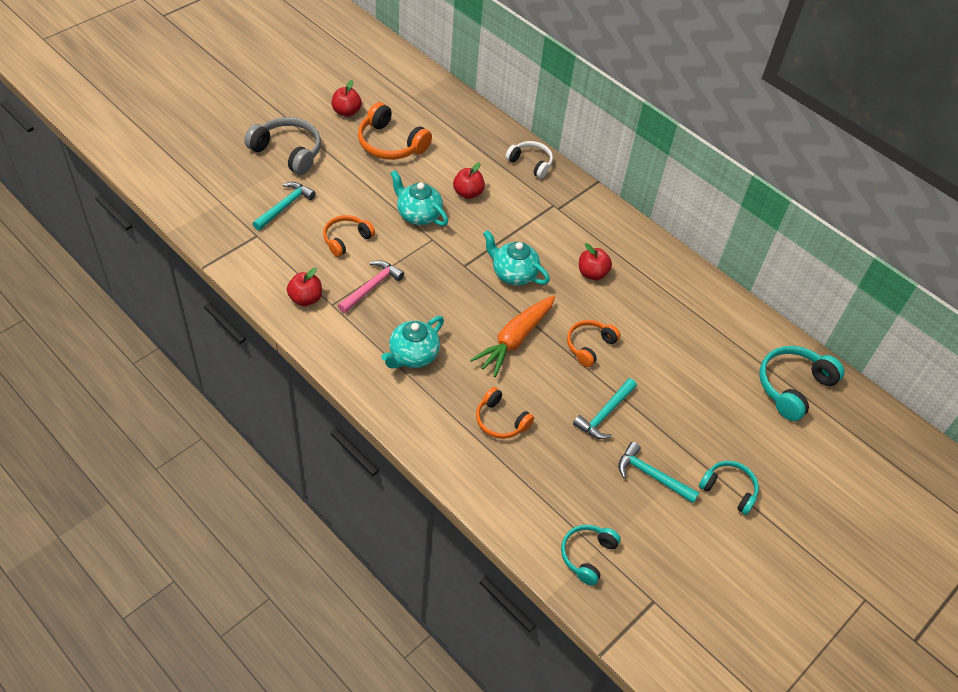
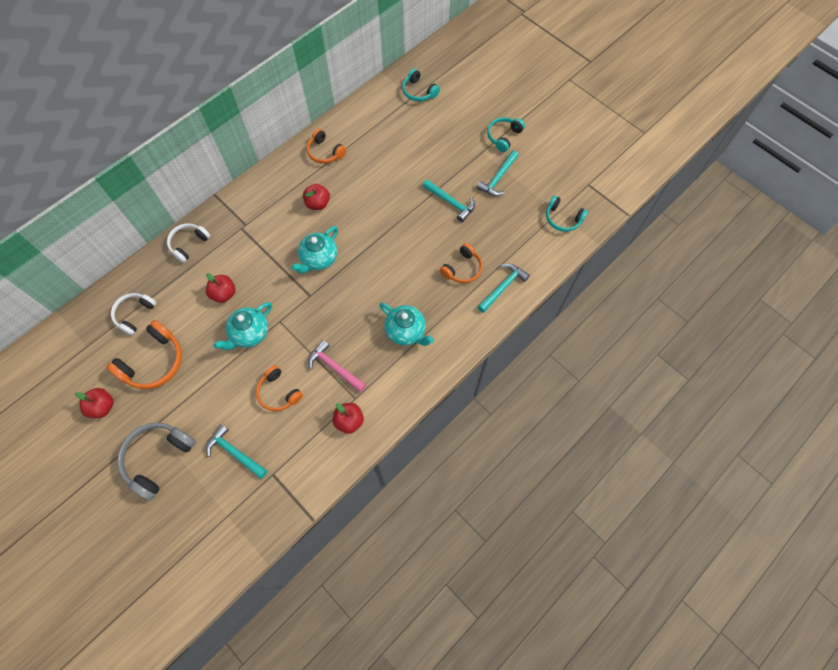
camera: 85 degrees left, 15 degrees up
(445, 127) = (135, 314): none -> white headphones
(472, 466) = (503, 287): none -> turquoise hammer
(515, 339) = (386, 258): orange carrot -> none
(589, 346) = (390, 209): orange headphones -> orange headphones (325, 152)
(793, 387) = (419, 92): turquoise headphones -> turquoise headphones, size x0.65

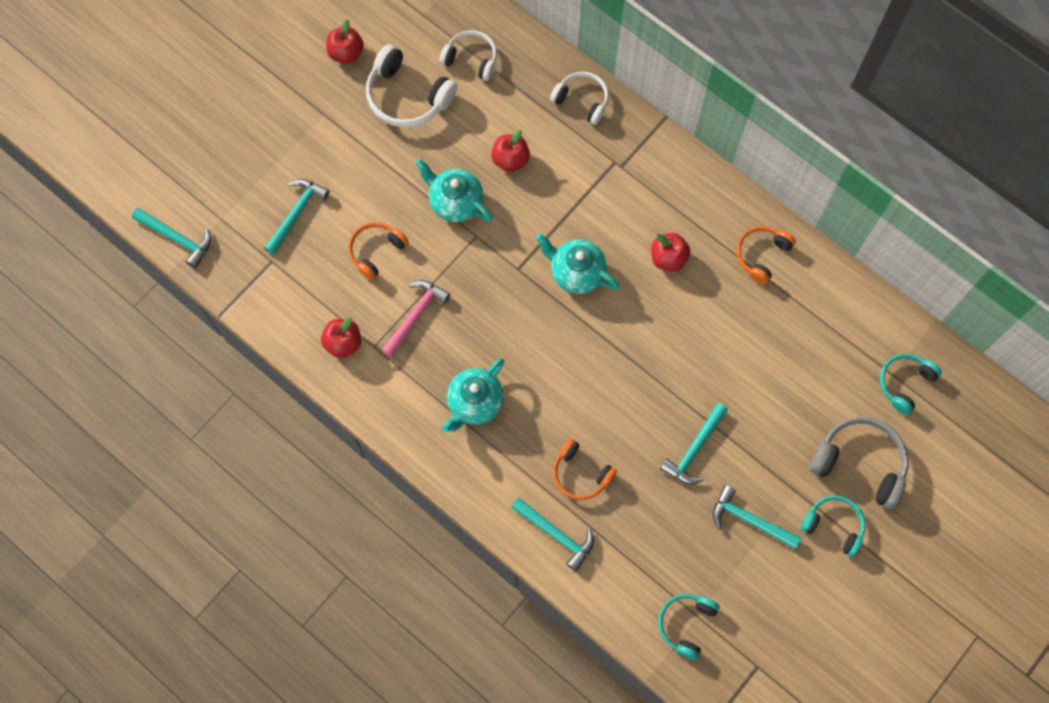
camera: 85 degrees right, 5 degrees up
(154, 362) = (408, 96): orange headphones -> white headphones
(158, 459) = (285, 129): grey headphones -> grey headphones (859, 464)
(237, 555) = (177, 238): none -> turquoise hammer

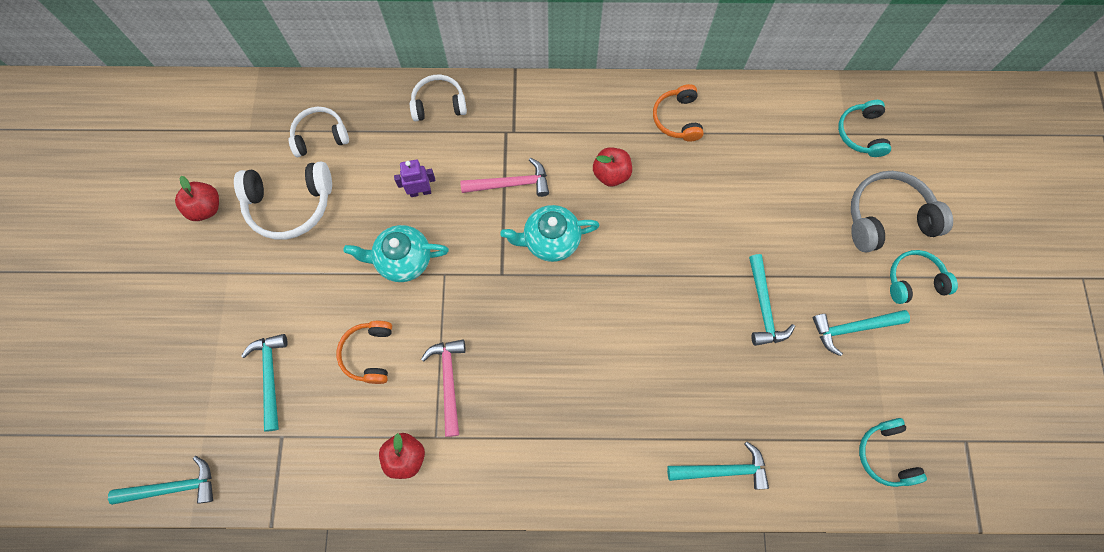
camera: 40 degrees left, 0 degrees up
(474, 403) = (561, 415): turquoise teapot -> none
(510, 160) = (420, 191): red apple -> purple robot
(581, 474) = (697, 401): orange headphones -> none
(584, 206) = (511, 184): none -> pink hammer

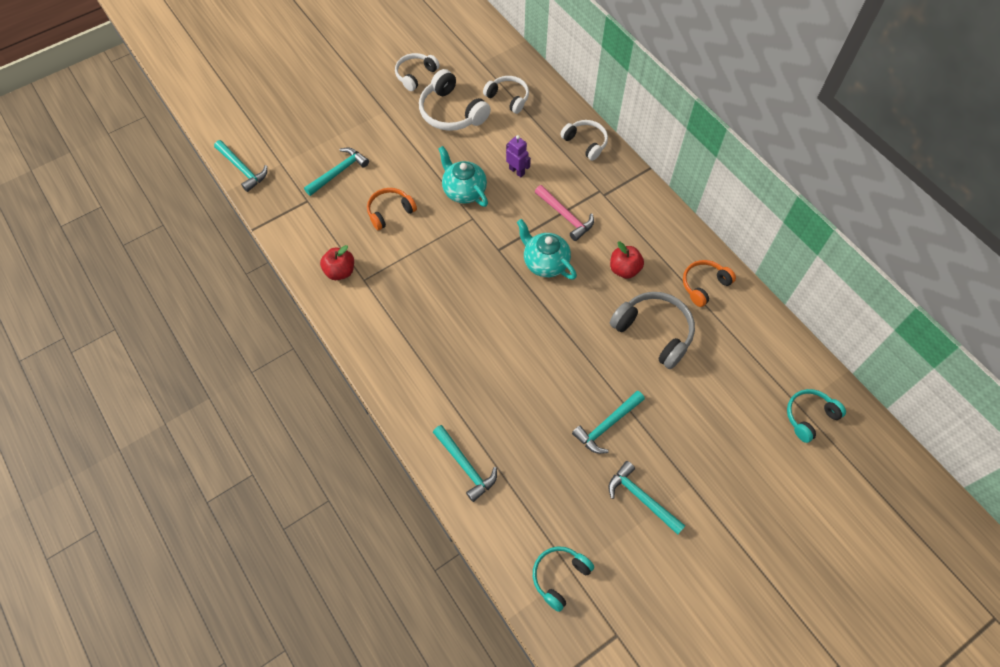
camera: 55 degrees right, 10 degrees down
(206, 208) = (415, 75): red apple -> white headphones
(449, 381) = (404, 265): pink hammer -> none
(887, 218) = (754, 475): grey headphones -> grey headphones (654, 332)
(914, 281) = (718, 524): turquoise headphones -> none

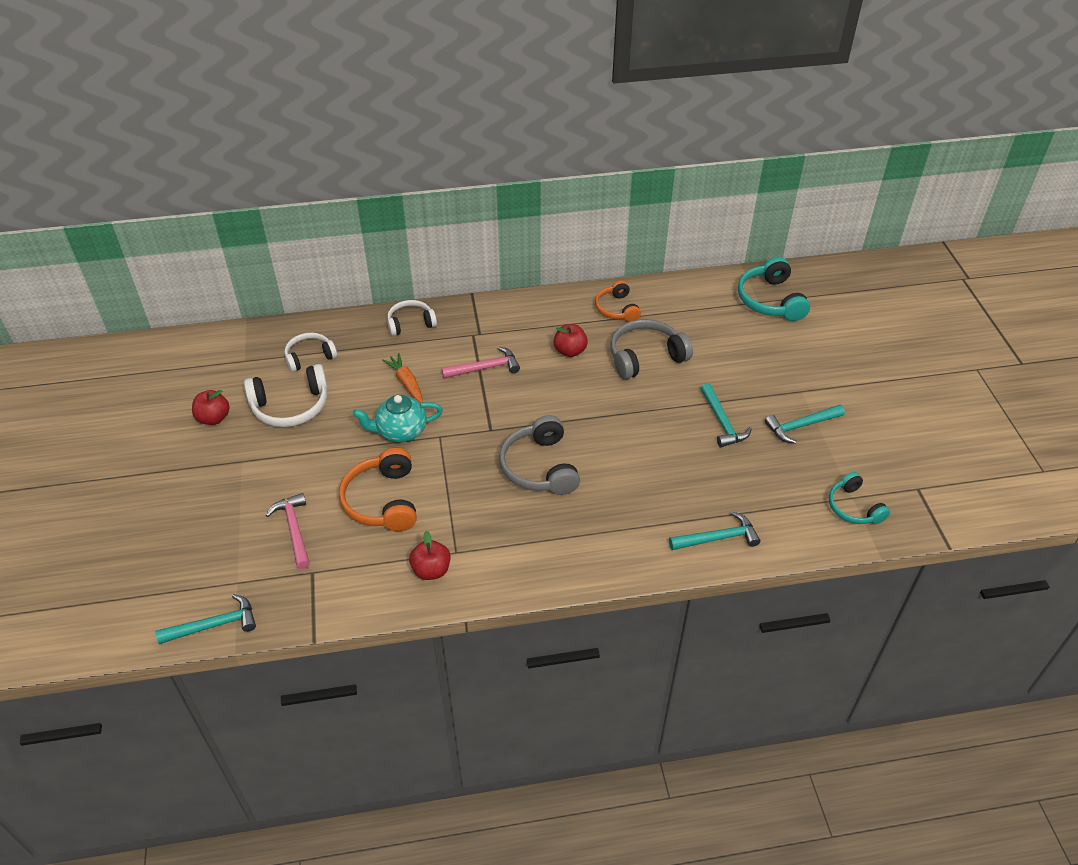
camera: 65 degrees left, 15 degrees down
(339, 172) = (294, 529): turquoise hammer -> pink hammer
(390, 212) = (383, 501): orange headphones -> orange headphones, size x1.55
(415, 75) = (214, 418): white headphones -> red apple
(476, 301) = (540, 467): none -> grey headphones
(517, 171) = (406, 383): purple robot -> orange carrot
(545, 263) = (528, 401): turquoise teapot -> none
(809, 417) = (770, 300): turquoise headphones -> turquoise headphones, size x1.55

